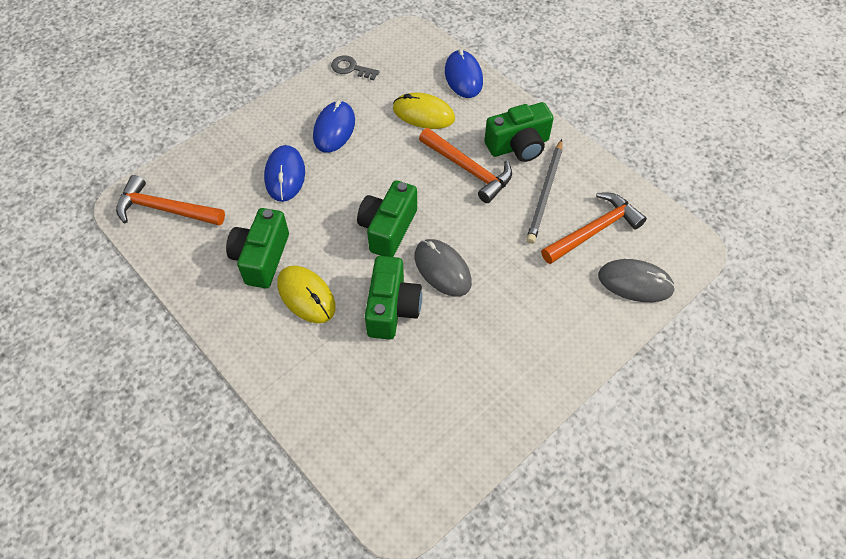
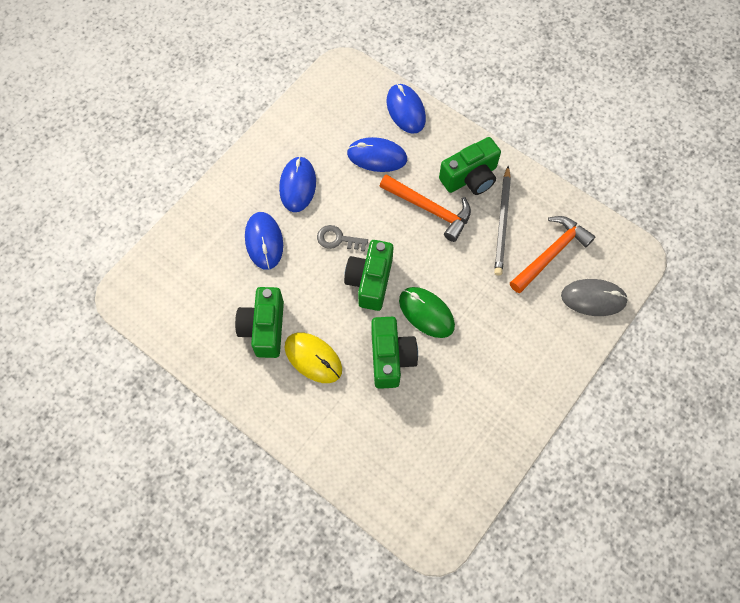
camera: 10 degrees left, 10 degrees up
(165, 209) = (163, 294): orange hammer -> none
(351, 68) = (298, 116): grey key -> grey key (338, 239)
(423, 114) = (377, 156): yellow mouse -> blue mouse
(442, 269) = (426, 313): grey mouse -> green mouse

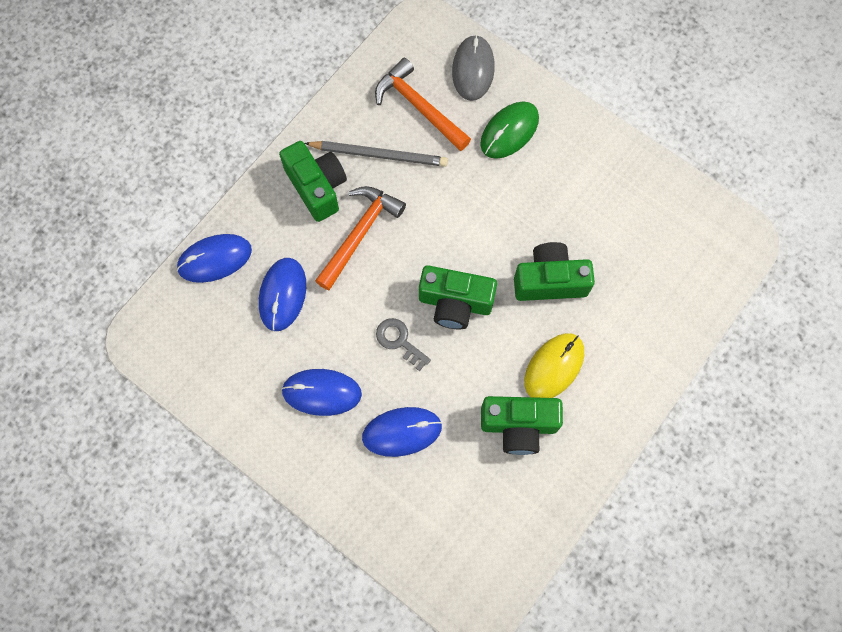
camera: 90 degrees left, 5 degrees up
(338, 239) = (399, 341): grey key -> grey key turned 120 degrees clockwise
(426, 313) = (494, 241): green mouse -> green mouse (509, 131)

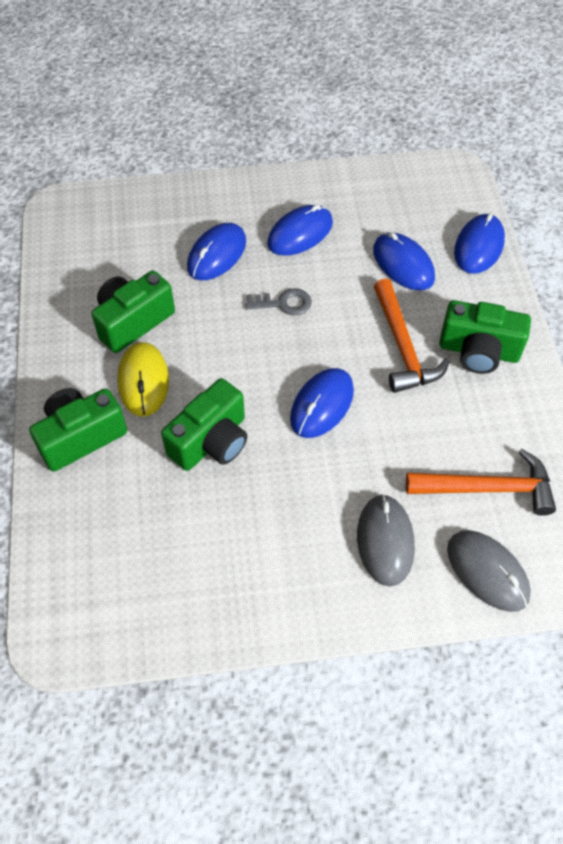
camera: 135 degrees right, 15 degrees down
(379, 155) = (466, 417): grey pencil -> none
(455, 303) = (271, 361): green camera -> green camera (81, 437)
(456, 242) = (322, 405): none -> blue mouse
(509, 131) = (385, 541): green mouse -> grey mouse

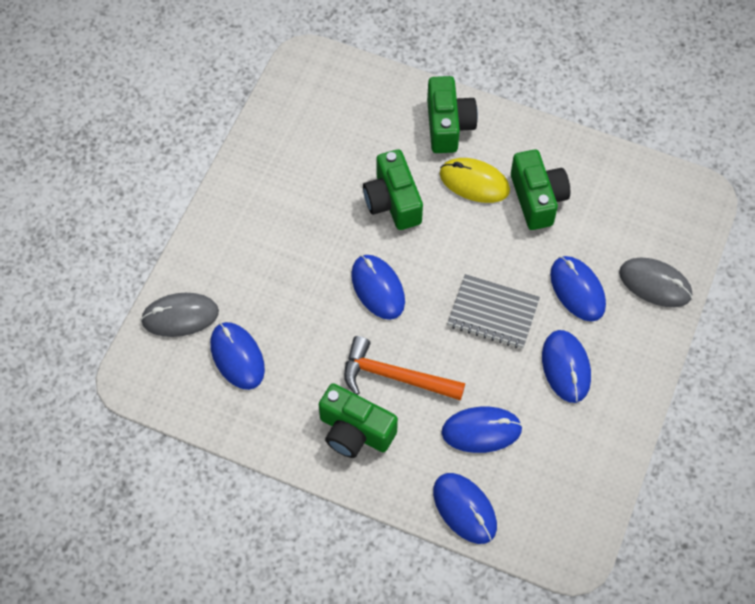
camera: 120 degrees right, 5 degrees up
(284, 303) = (493, 313): grey key -> grey notebook
(385, 541) = (244, 267): grey mouse -> grey mouse (655, 284)
(478, 351) = (355, 431): green camera -> green camera turned 105 degrees counterclockwise
(487, 488) = (237, 357): orange hammer -> blue mouse

